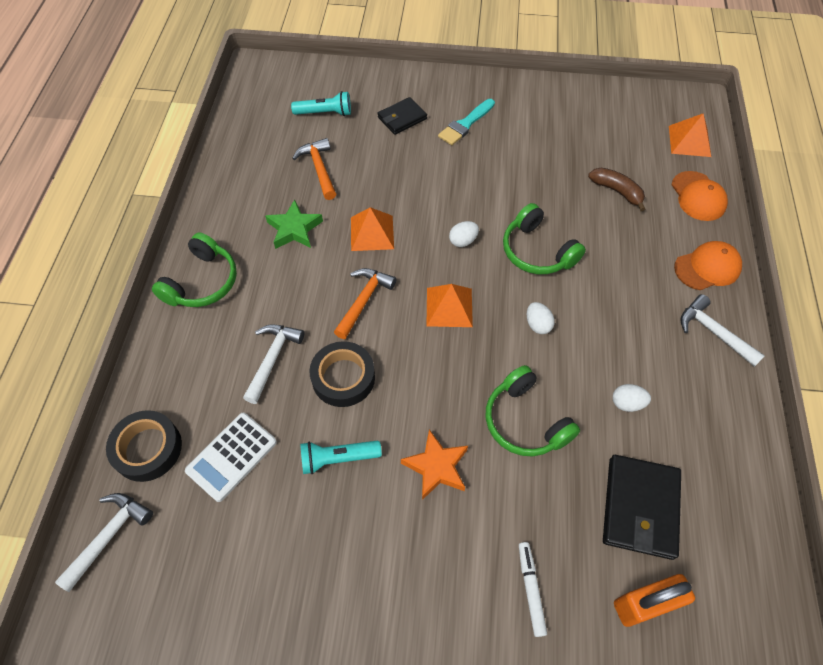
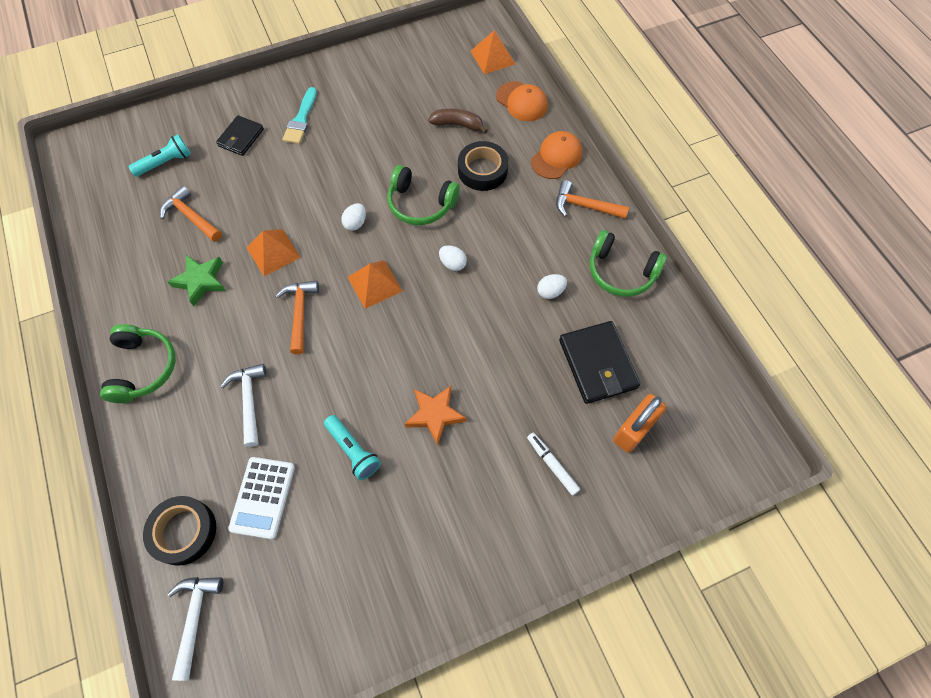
camera: 30 degrees left, 5 degrees up
(338, 458) = (353, 451): turquoise flashlight -> turquoise flashlight turned 90 degrees counterclockwise
(343, 377) = (320, 385): black tape -> black tape (482, 170)
(525, 421) = (483, 344): green headphones -> green headphones (621, 272)
(713, 332) = (584, 206): white hammer -> orange hammer

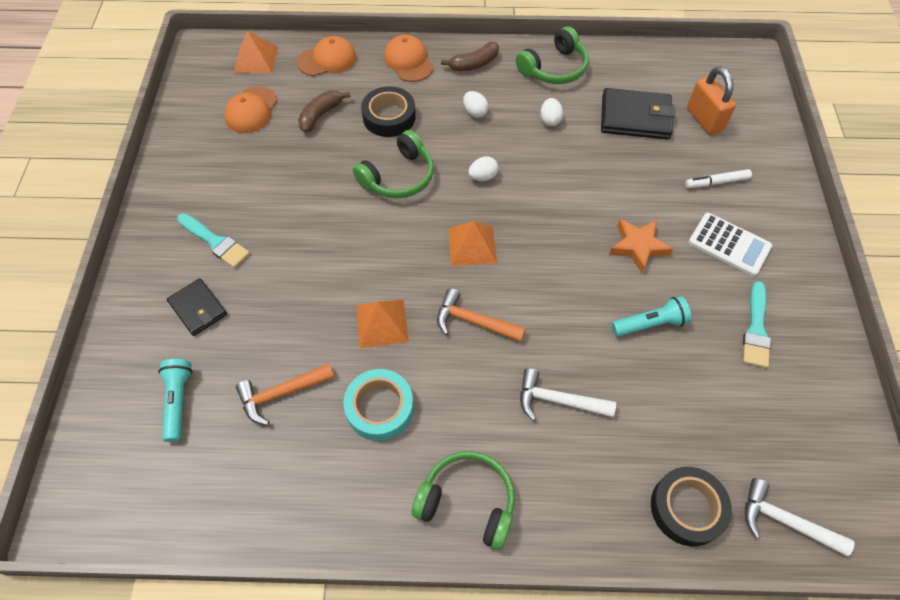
camera: 65 degrees left, 5 degrees down
(200, 281) = (380, 408): green star -> turquoise tape
(262, 497) = (673, 419): white calculator -> white calculator (729, 245)
(355, 223) = (389, 237): white egg -> white egg (475, 112)
(385, 547) = (756, 329): none -> turquoise brush
(437, 80) = (251, 110): none -> orange cap
(584, 206) = (474, 64): orange hammer -> brown banana

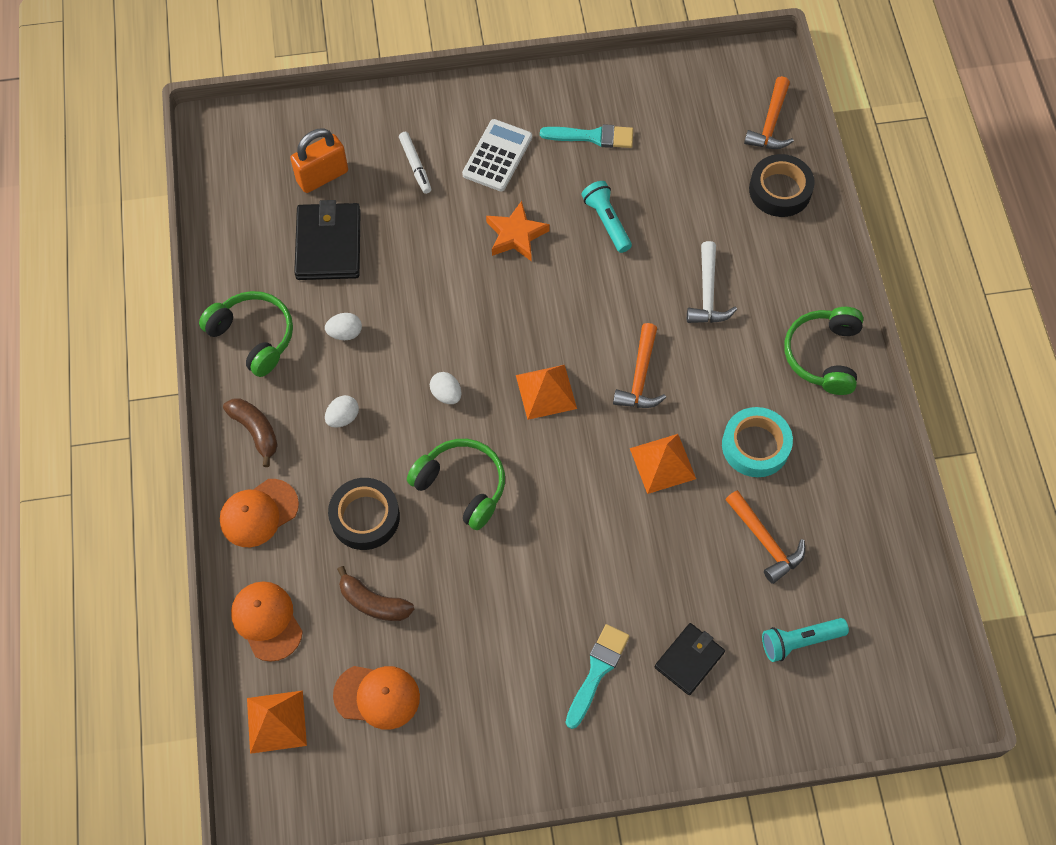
camera: 100 degrees left, 5 degrees up
(784, 521) = (771, 124): white hammer -> orange hammer

